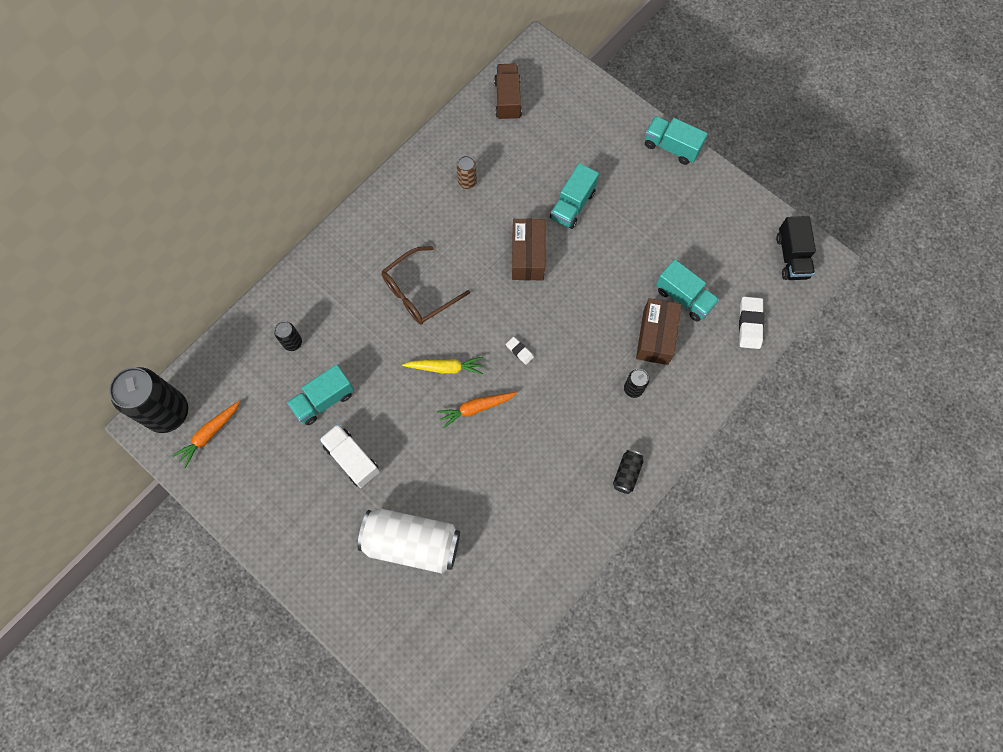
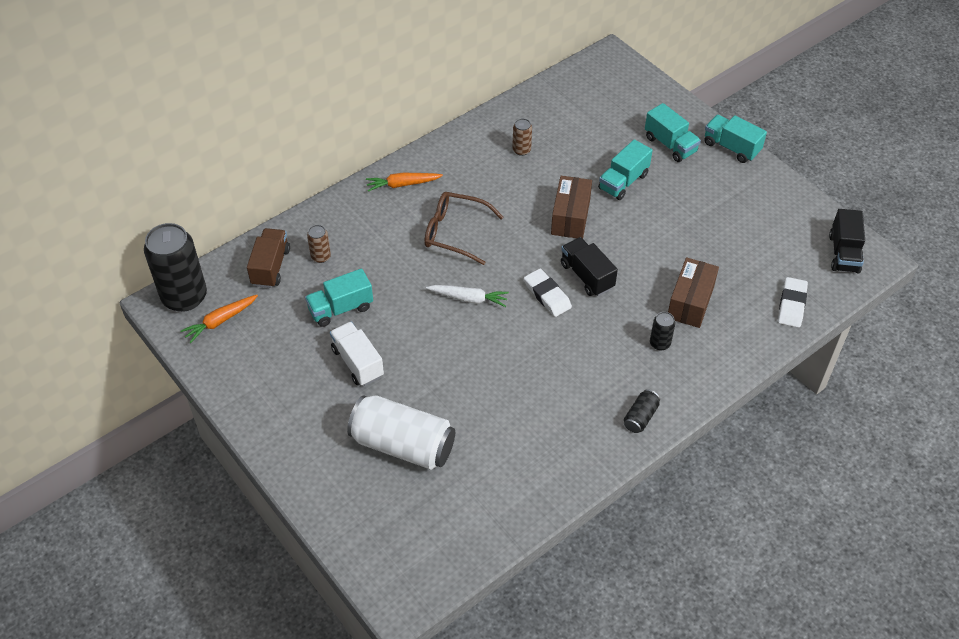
camera: 10 degrees right, 20 degrees down
(292, 342) = (321, 256): black can -> brown can
(418, 292) = (455, 232): brown glasses -> brown glasses turned 45 degrees clockwise
(445, 368) = (468, 298): yellow carrot -> white carrot
(476, 408) = (493, 337): orange carrot -> orange carrot (402, 184)
(508, 100) = (574, 91): brown truck -> brown truck (271, 267)
(519, 351) = (547, 295): white eraser -> white eraser, size x1.78
(554, 322) = (587, 276): none -> black truck
(684, 297) = (725, 273): turquoise truck -> turquoise truck (670, 145)

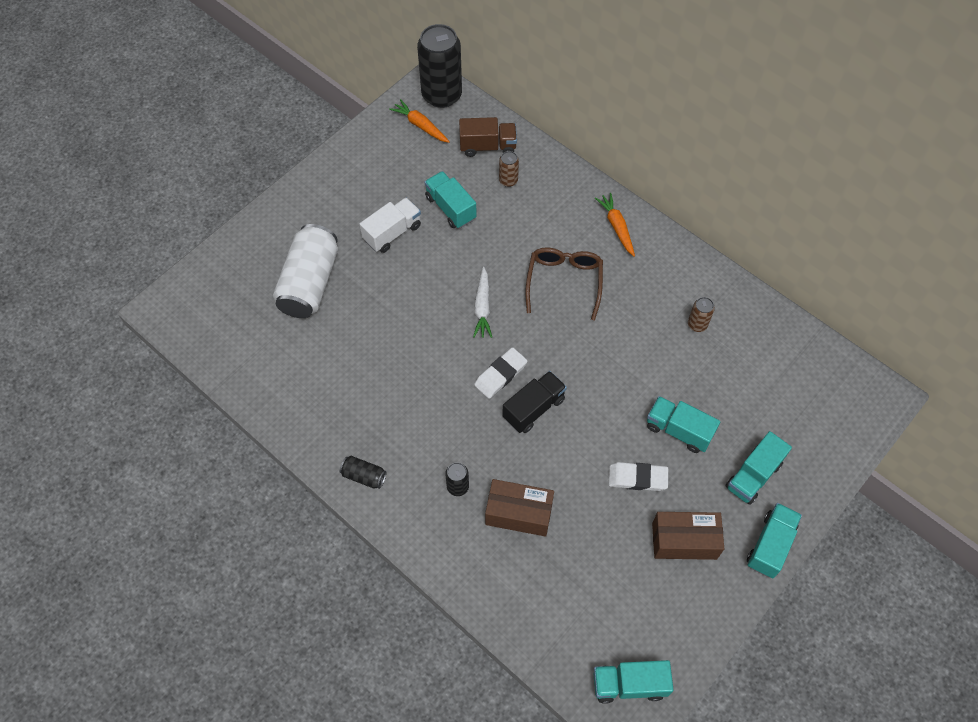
camera: 80 degrees right, 10 degrees up
(570, 217) = (611, 383): brown box -> brown box (684, 541)
(792, 305) = (537, 623): white eraser -> white eraser (637, 478)
(844, 253) = (629, 684): black truck -> turquoise truck

